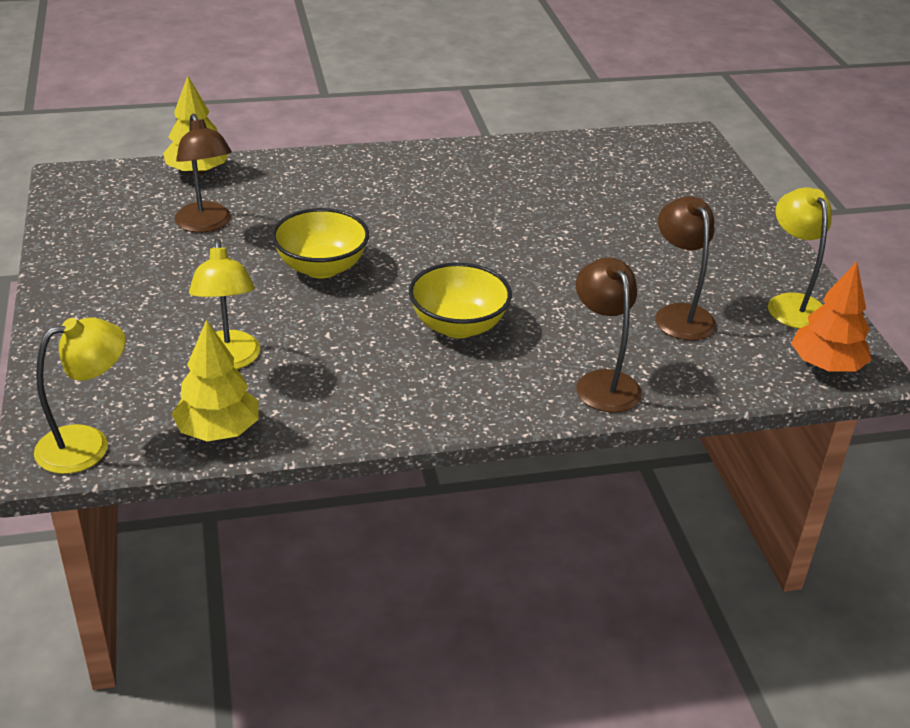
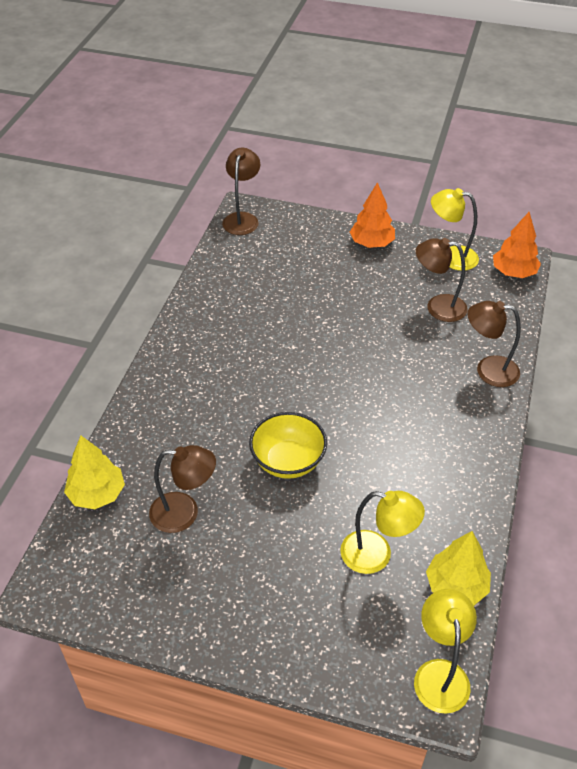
camera: 60 degrees left, 10 degrees up
(458, 326) = (398, 413): yellow bowl -> none
(672, 141) = (242, 219): none -> brown lamp
(740, 236) = (371, 243): none -> orange tree

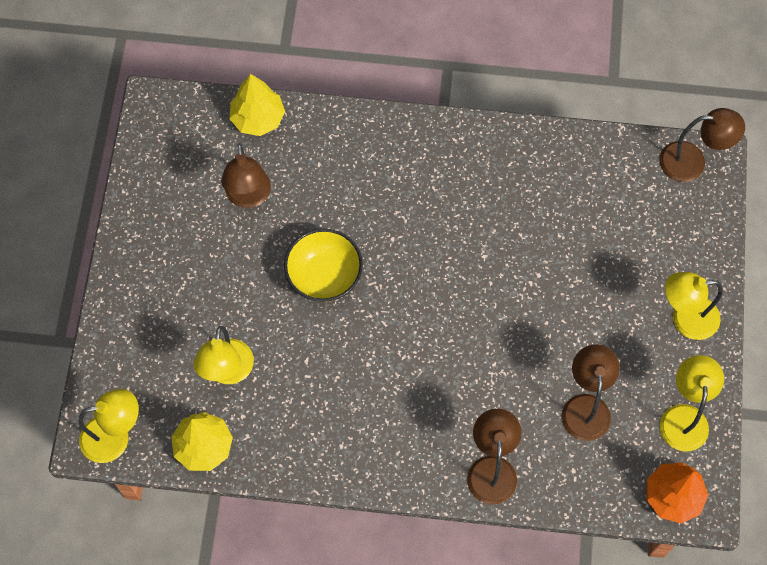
camera: 80 degrees right, 20 degrees up
(371, 243) = (685, 319): orange tree -> yellow lamp

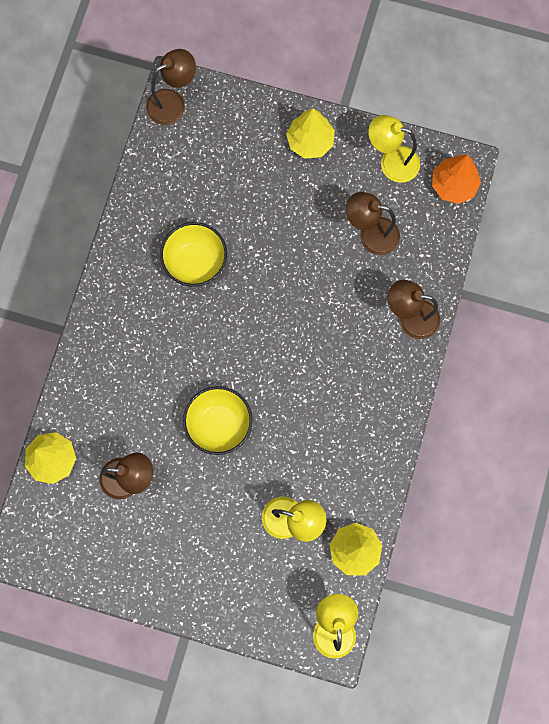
camera: 80 degrees left, 10 degrees up
(507, 219) = (195, 262): none -> yellow bowl
(685, 319) = (310, 141): yellow lamp -> yellow tree
(692, 162) = (173, 102): brown lamp -> brown lamp turned 45 degrees clockwise

